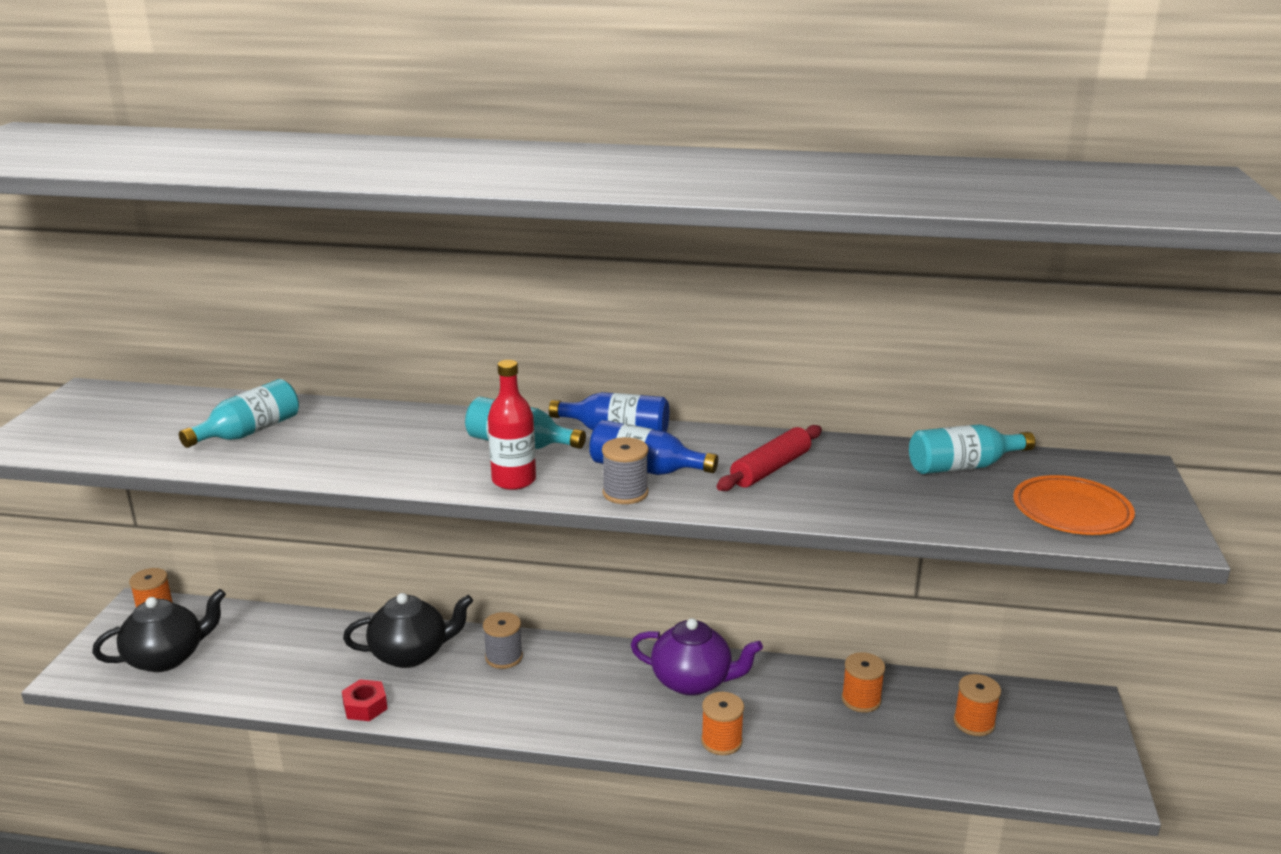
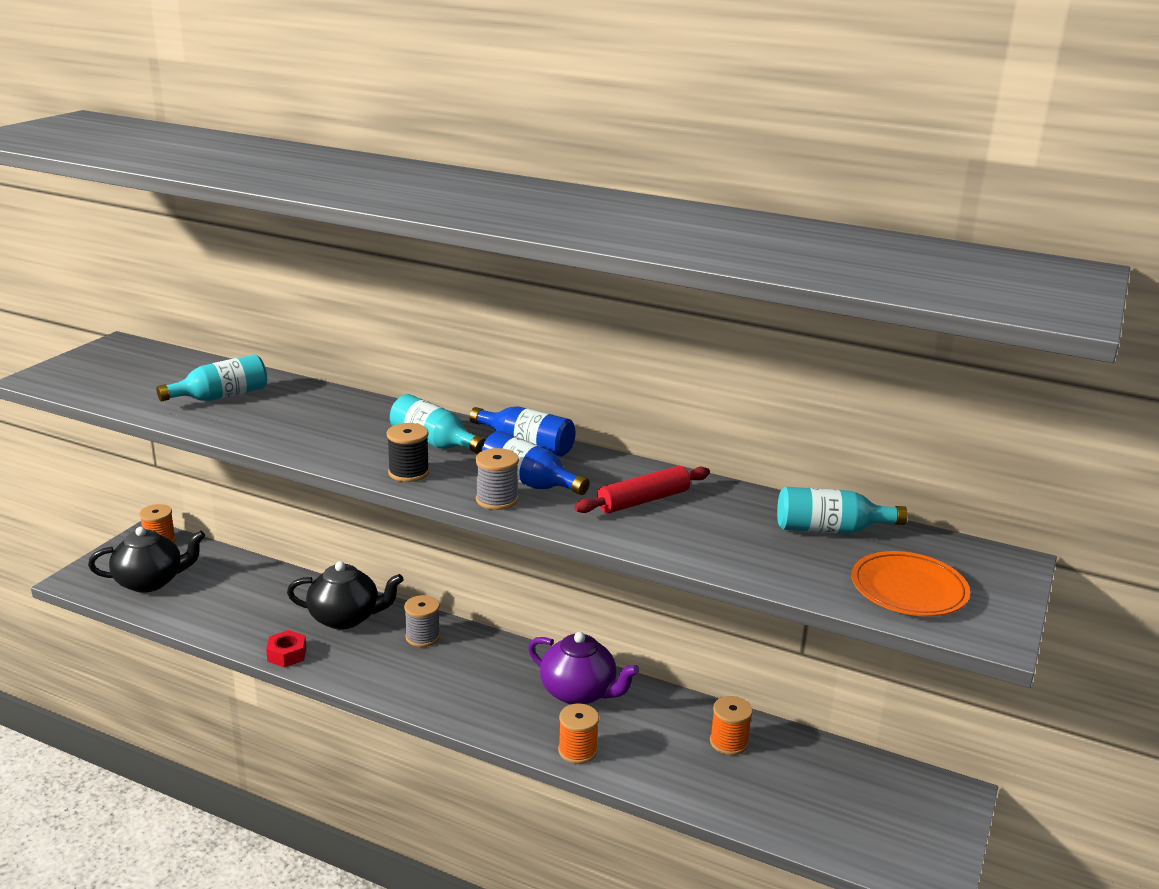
camera: 15 degrees right, 0 degrees up
(514, 480) = (409, 472): red bottle -> black spool
(974, 723) = (829, 787): orange spool -> none

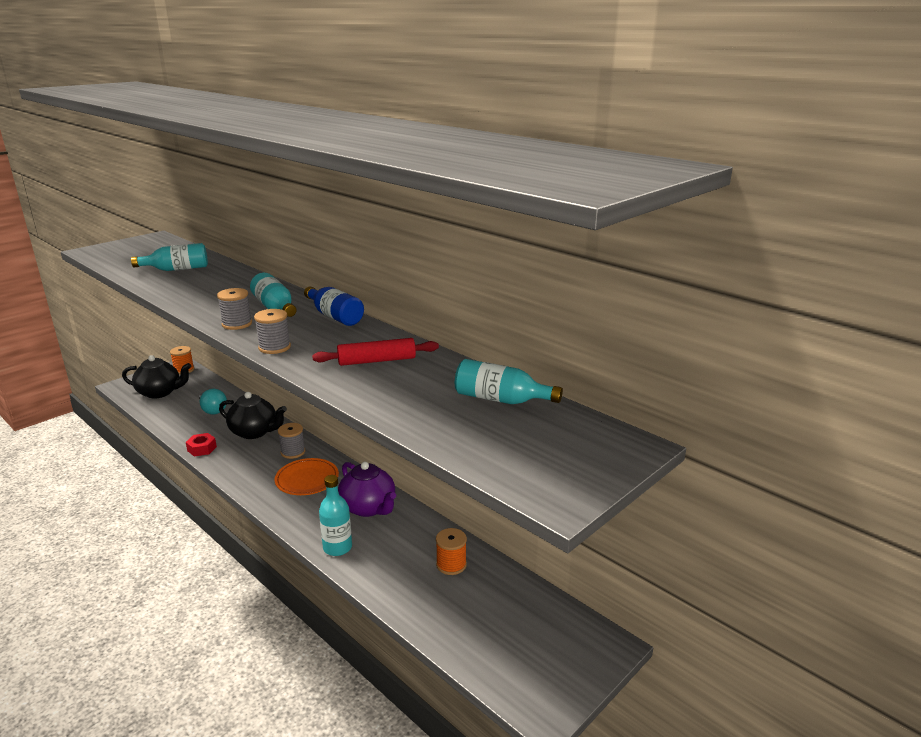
camera: 20 degrees right, 0 degrees up
(256, 595) = (212, 410): none -> turquoise light bulb
(409, 472) = (237, 324): black spool -> grey spool
(529, 482) = (309, 339): blue bottle -> none
(577, 751) = (337, 547): orange spool -> turquoise bottle
(908, 589) = (521, 453): orange plate -> orange plate (307, 479)

